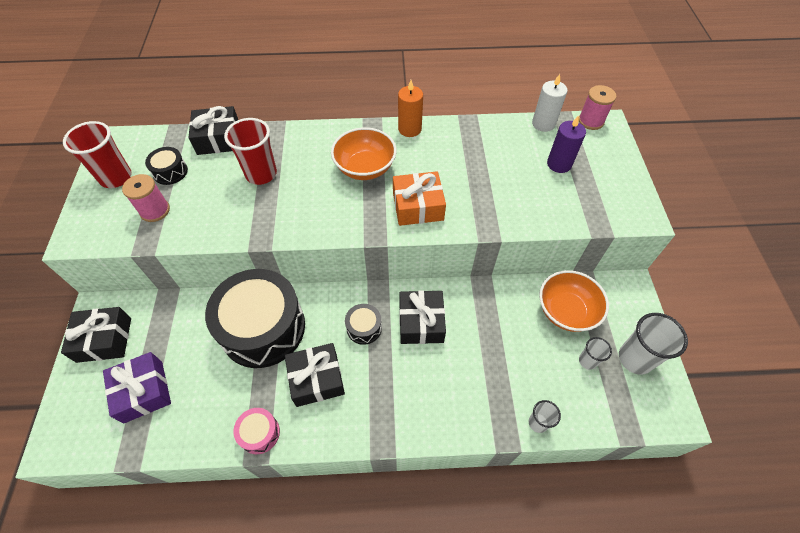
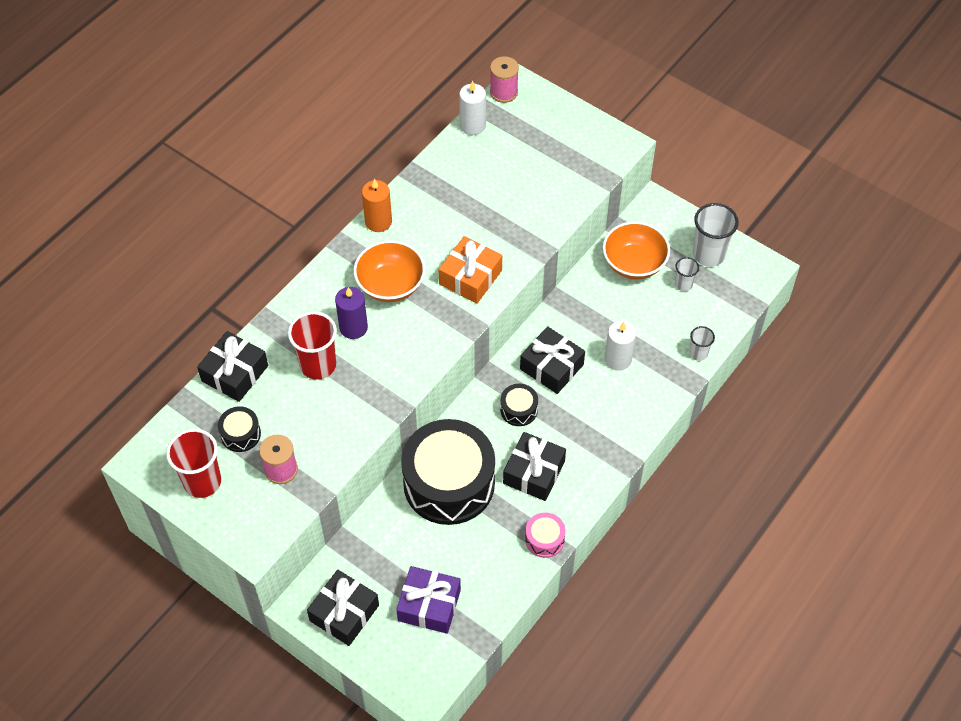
camera: 50 degrees left, 0 degrees up
(472, 364) = (618, 359): none -> white candle
(559, 164) = (524, 152): purple candle -> purple candle (353, 327)

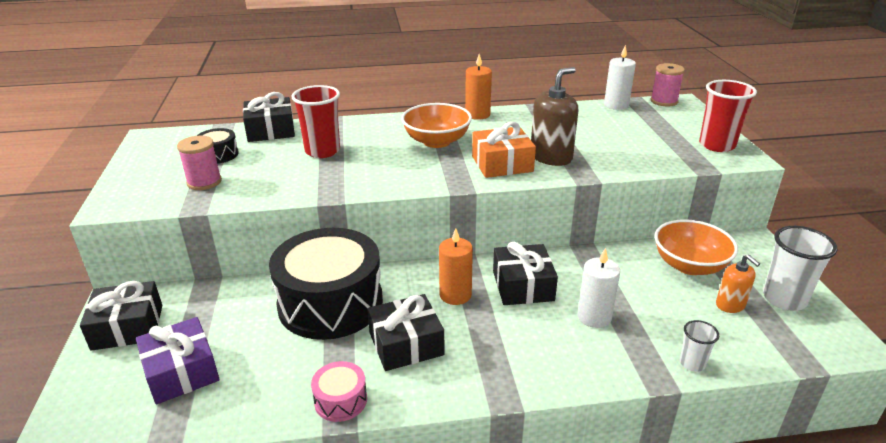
camera: 45 degrees right, 25 degrees down
(202, 482) = (156, 161): red cup -> red cup (717, 145)
(353, 327) = (376, 147): purple candle -> none
(495, 242) = (551, 157): none -> brown soap dispenser
(519, 410) = (455, 295): black drum -> orange candle
(683, 284) = (730, 305): white cup -> orange soap dispenser

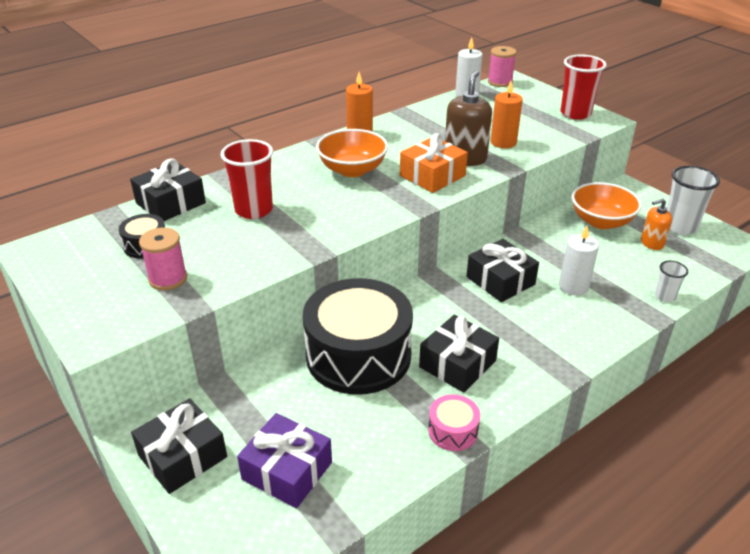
camera: 30 degrees left, 5 degrees up
(455, 295) = (456, 308): orange candle -> orange candle (503, 142)
(730, 305) = (652, 243): orange soap dispenser -> orange soap dispenser turned 135 degrees clockwise

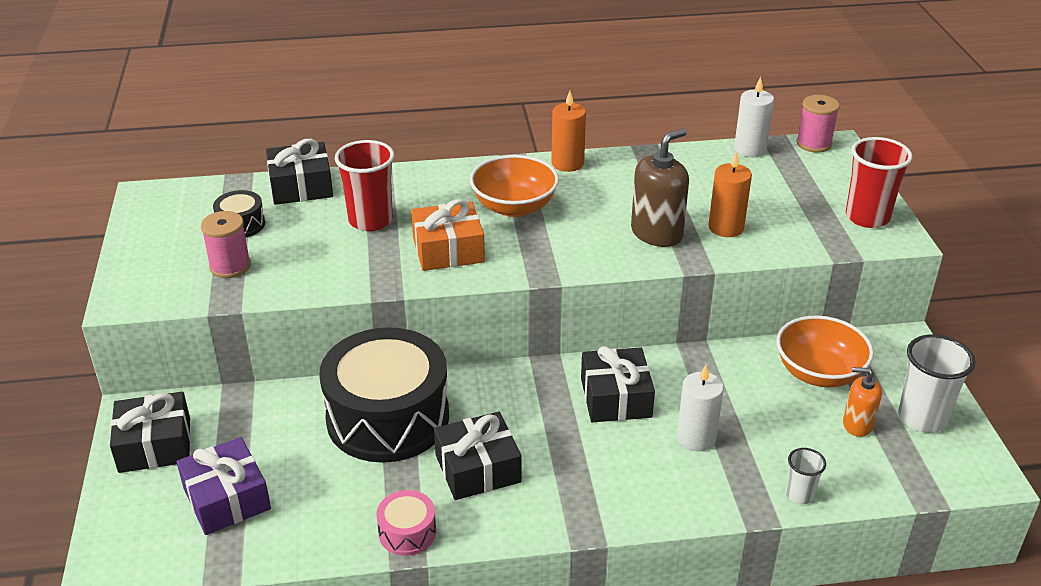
camera: 30 degrees right, 0 degrees up
(432, 176) = (595, 243): orange gift -> orange gift (448, 250)

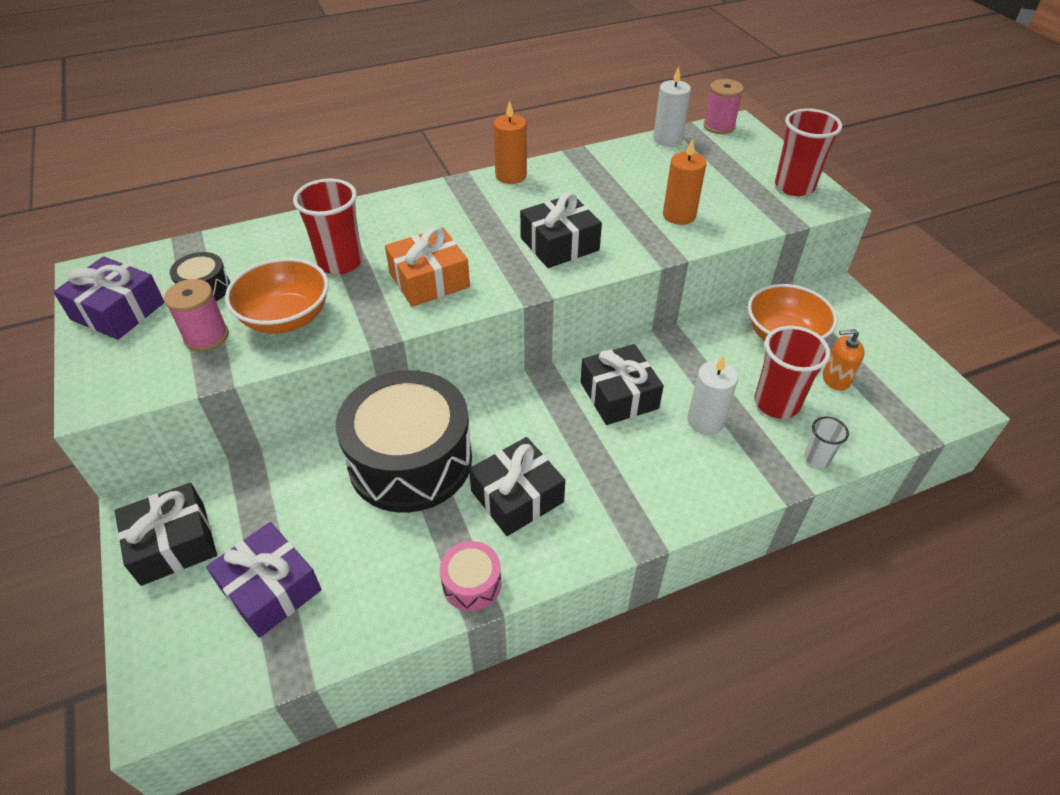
camera: 15 degrees left, 10 degrees up
(161, 231) = (118, 311): none -> purple gift
(301, 186) = (256, 238): black gift -> black gift (559, 244)
(514, 207) = (477, 226): orange bowl -> orange bowl (286, 318)
(657, 233) = (620, 231): brown soap dispenser -> none
(780, 435) = (776, 403): none -> red cup
(922, 418) = (885, 362): white cup -> none

